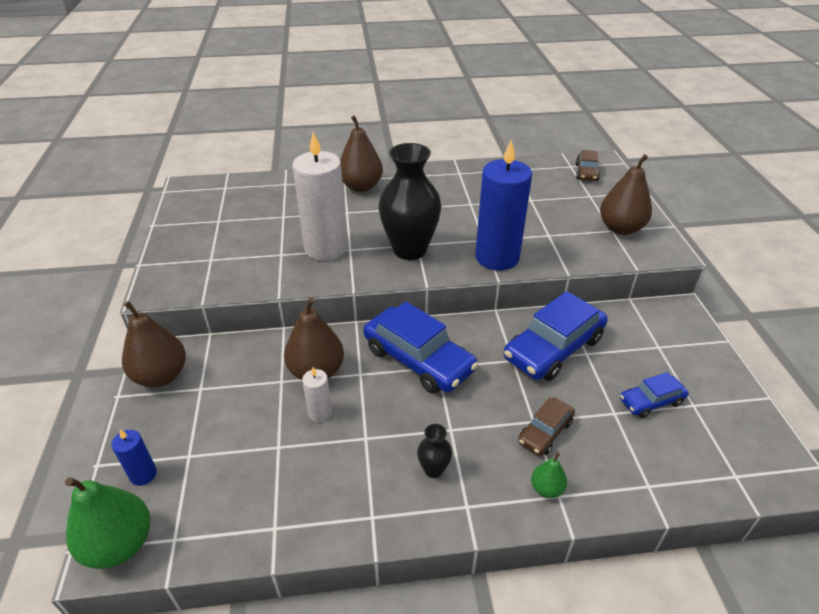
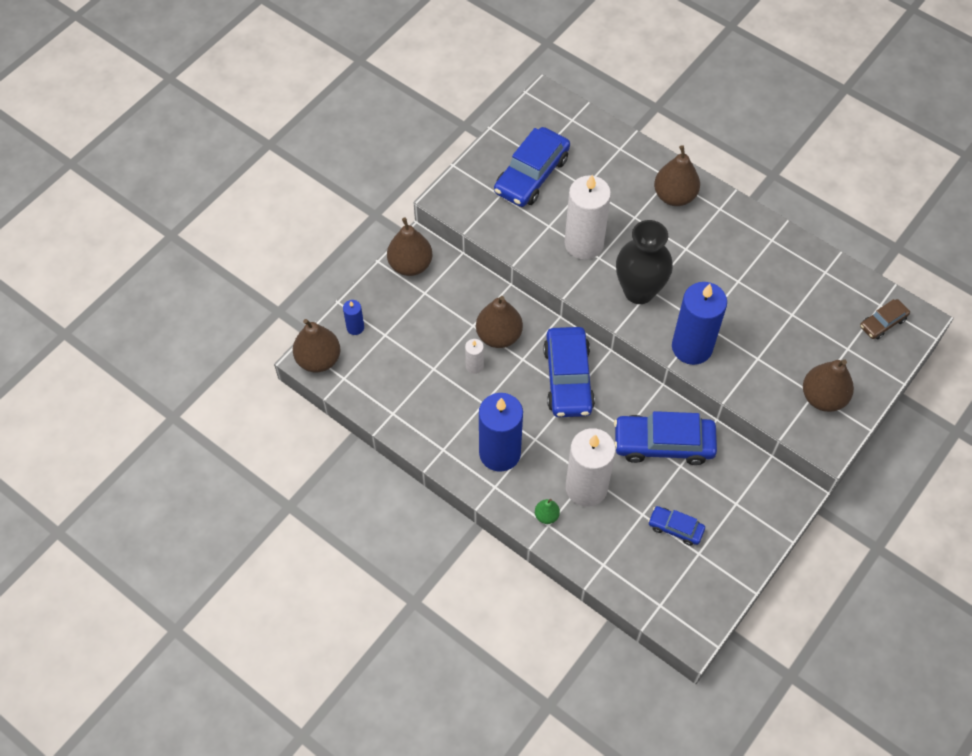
camera: 45 degrees right, 20 degrees up
(119, 544) = (318, 359): green pear -> brown pear
(226, 233) = (531, 175): none -> blue car
(433, 469) = (500, 453): black vase -> blue candle
(545, 432) = (586, 487): brown car -> white candle

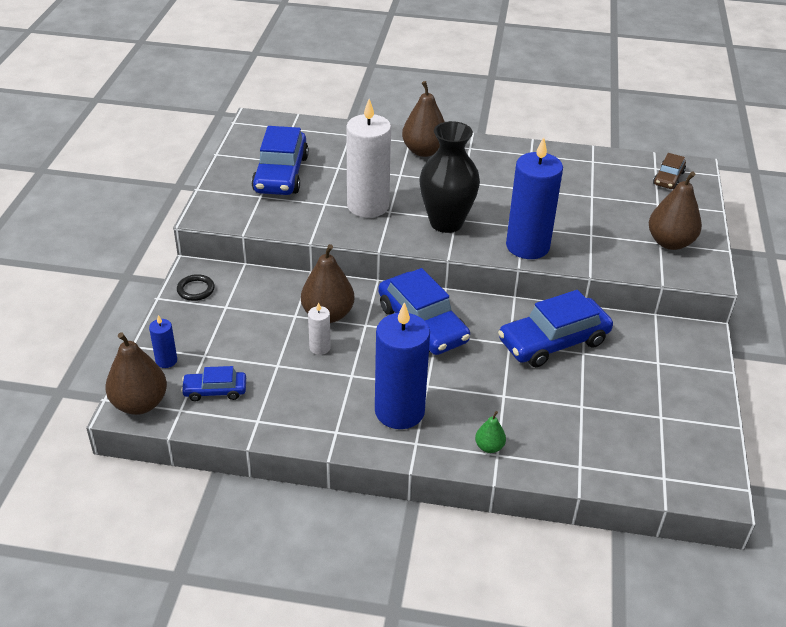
camera: 30 degrees left, 20 degrees down
(410, 265) = (196, 289): brown pear -> black ring
(586, 487) = (510, 406): white candle -> none
(675, 528) = (622, 405): blue car -> blue car (215, 390)

